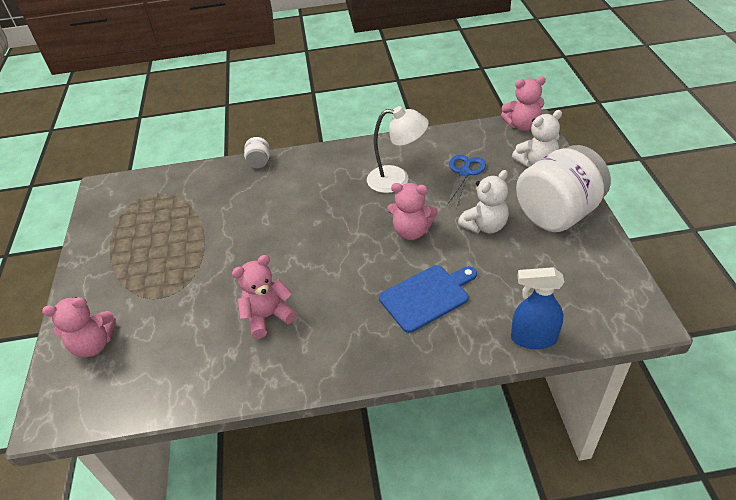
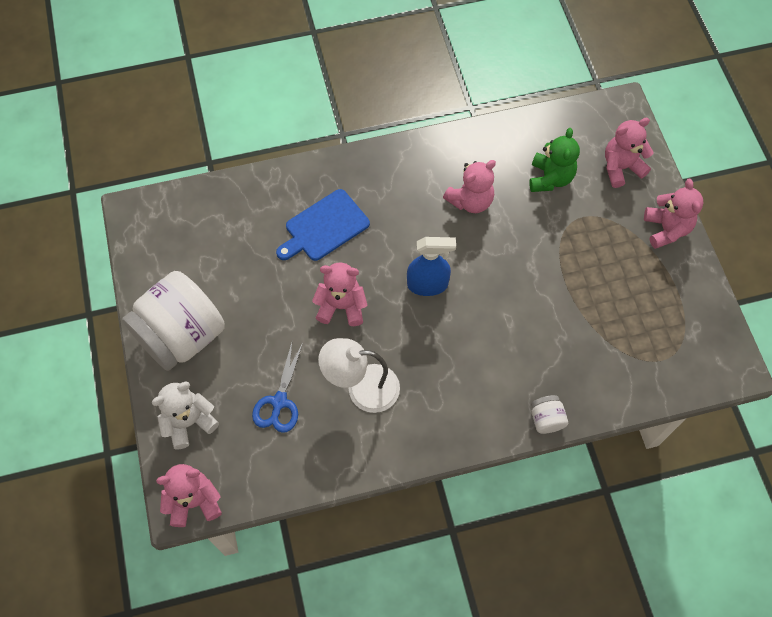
camera: 170 degrees right, 20 degrees up
(87, 284) = (666, 229): none -> pink teddy bear
(175, 336) = (550, 178): none -> green teddy bear
(485, 226) = (262, 316): white teddy bear -> none
(533, 338) = (233, 190): blue spray bottle -> blue spray bottle (427, 285)

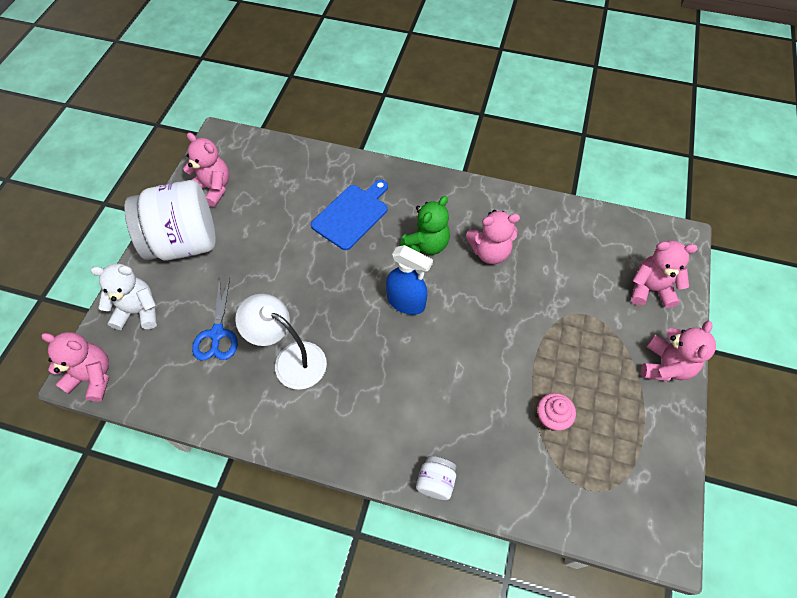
camera: 30 degrees right, 5 degrees down
(279, 402) = (217, 334): blue scissors -> blue scissors turned 45 degrees counterclockwise
(324, 227) = (352, 215): blue cutting board -> blue cutting board turned 135 degrees clockwise
(341, 306) = (322, 283): pink teddy bear -> pink teddy bear (213, 188)
(550, 178) = (575, 267): green teddy bear -> green teddy bear (426, 244)
(604, 319) = (551, 417): none -> pink cupcake

